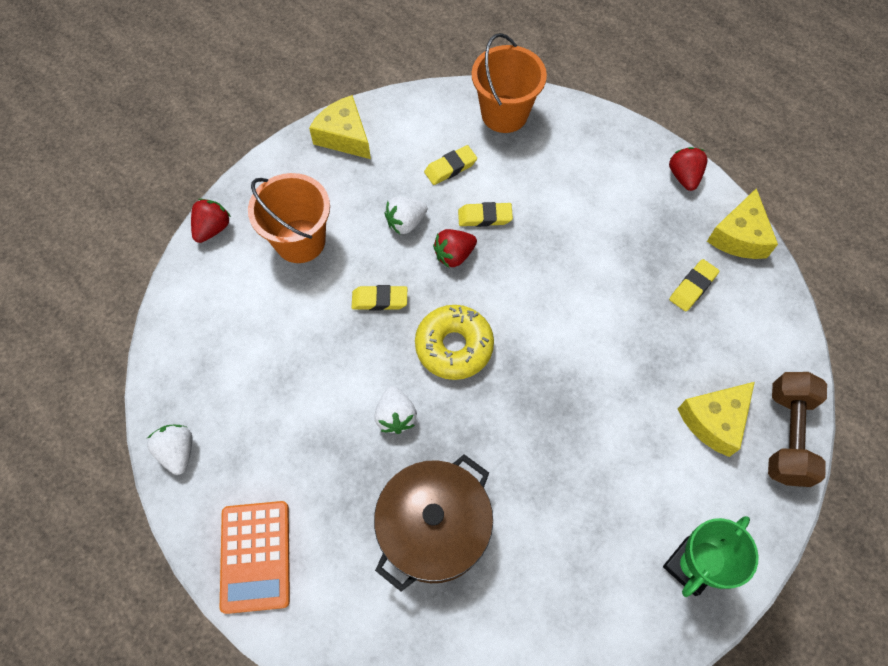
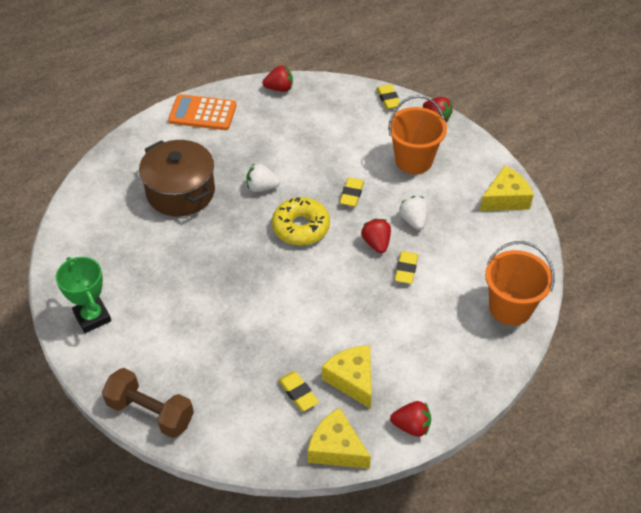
camera: 105 degrees right, 15 degrees down
(178, 452) = (279, 88): white strawberry -> red strawberry
(450, 168) = (460, 258): yellow eraser -> yellow eraser (388, 99)
(714, 421) = (182, 367): yellow cheese -> yellow cheese (352, 379)

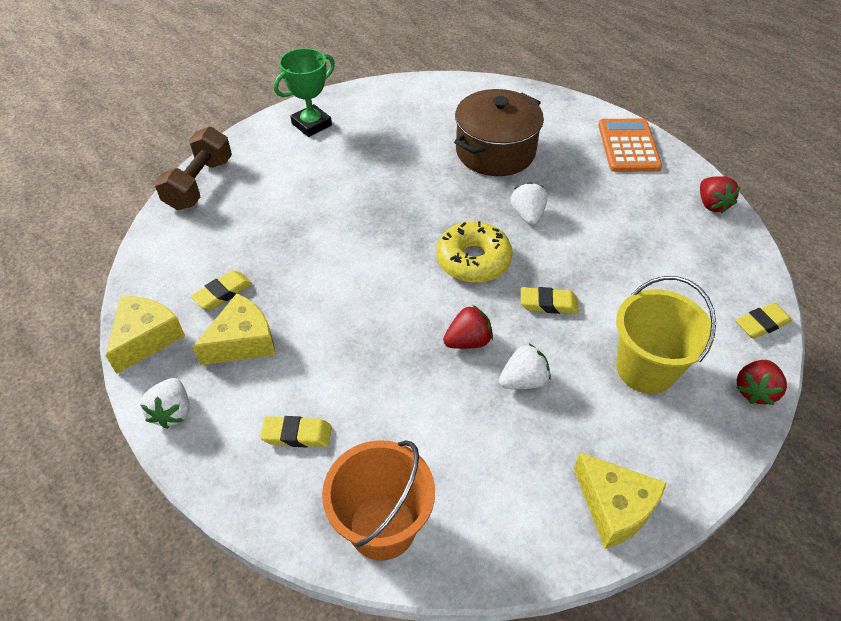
camera: 80 degrees right, 0 degrees up
(406, 269) = (429, 380): yellow eraser -> yellow eraser (297, 435)
(411, 426) = (172, 412): red strawberry -> white strawberry
(413, 160) = (645, 369): orange bucket -> yellow bucket

